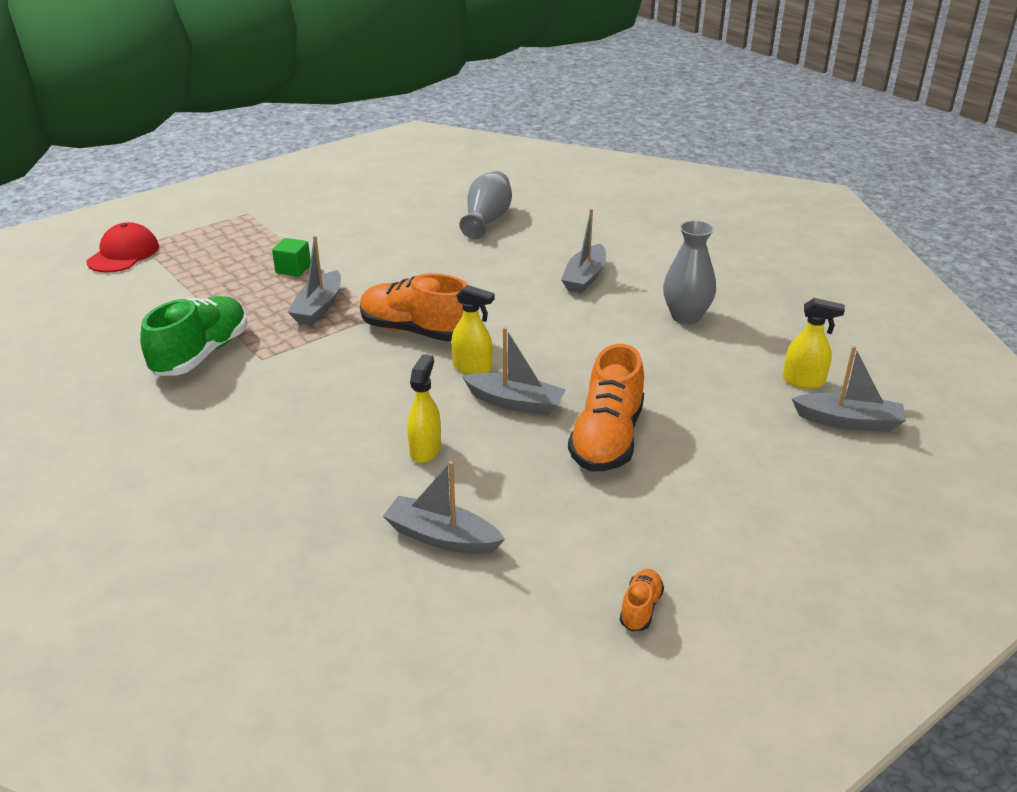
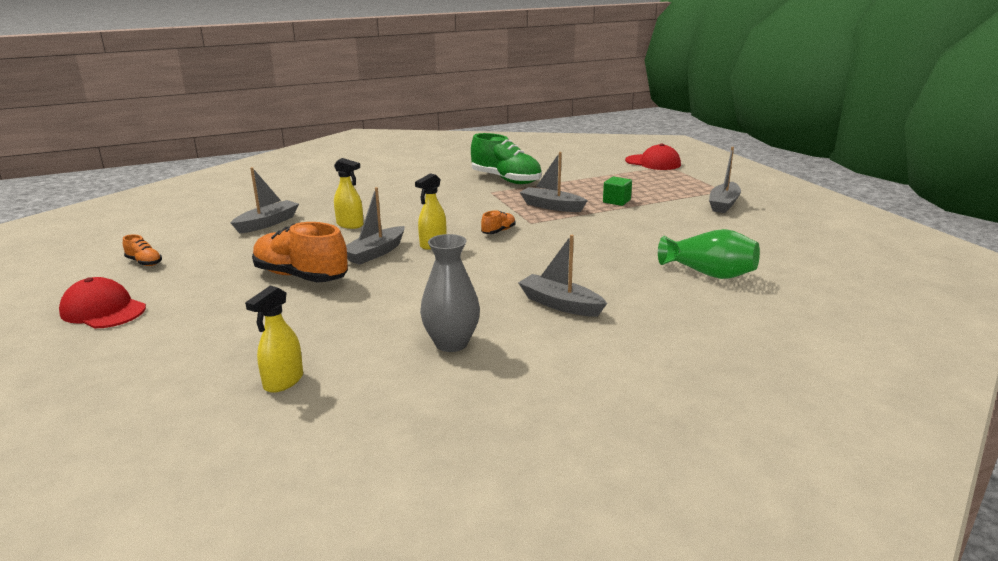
camera: 105 degrees right, 10 degrees down
(416, 331) = (498, 231): orange shoe -> orange shoe, size x0.45
(487, 220) = (709, 273): grey vase -> green vase
(784, 568) = (103, 310): none -> red cap
(849, 422) = (200, 388): grey boat -> grey boat (723, 204)

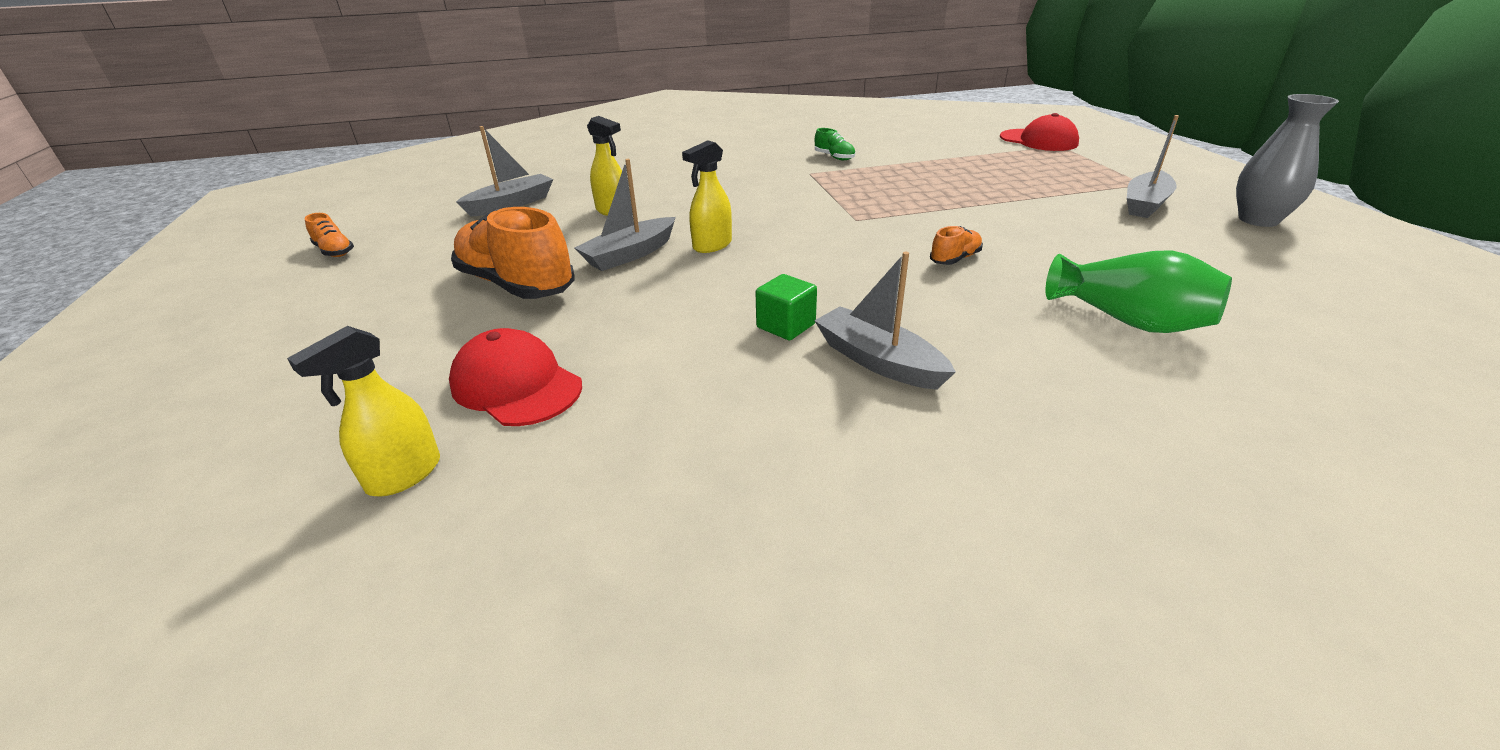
camera: 10 degrees right, 10 degrees up
(103, 310) = (239, 320): red cap -> red cap (516, 385)
(451, 343) = (688, 423): grey vase -> grey vase (1258, 220)
(498, 231) = (808, 230): orange shoe -> orange shoe (955, 259)
(506, 180) = (834, 157): green shoe -> green shoe, size x0.45
(551, 206) = (889, 197): grey boat -> none
(616, 201) = (983, 193): green cube -> green cube (786, 326)

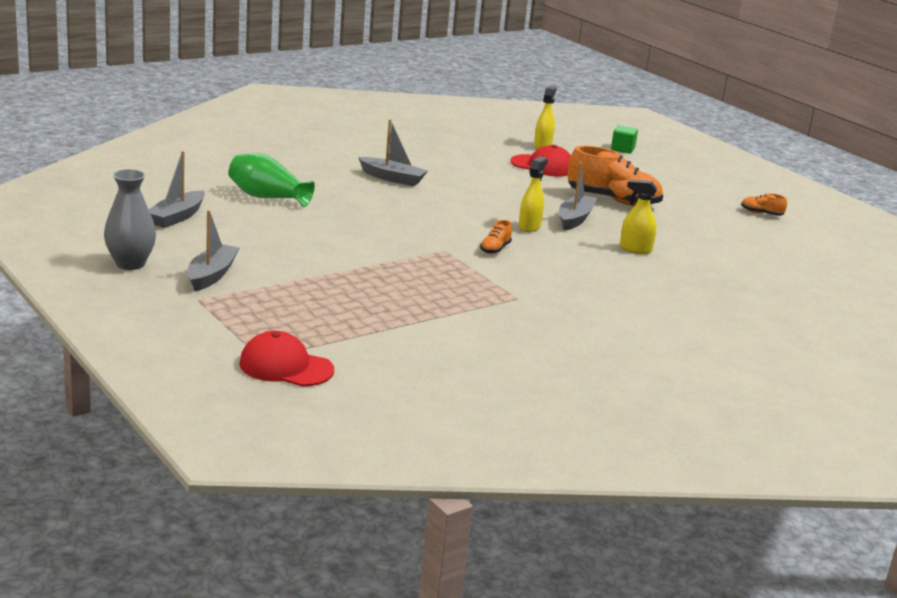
camera: 155 degrees right, 10 degrees down
(511, 204) = (722, 252): grey boat -> grey boat (177, 217)
(786, 326) = (445, 189): green cube -> green cube (622, 149)
(834, 157) = (510, 322): green shoe -> none
(955, 259) = (364, 225): orange shoe -> orange shoe (495, 249)

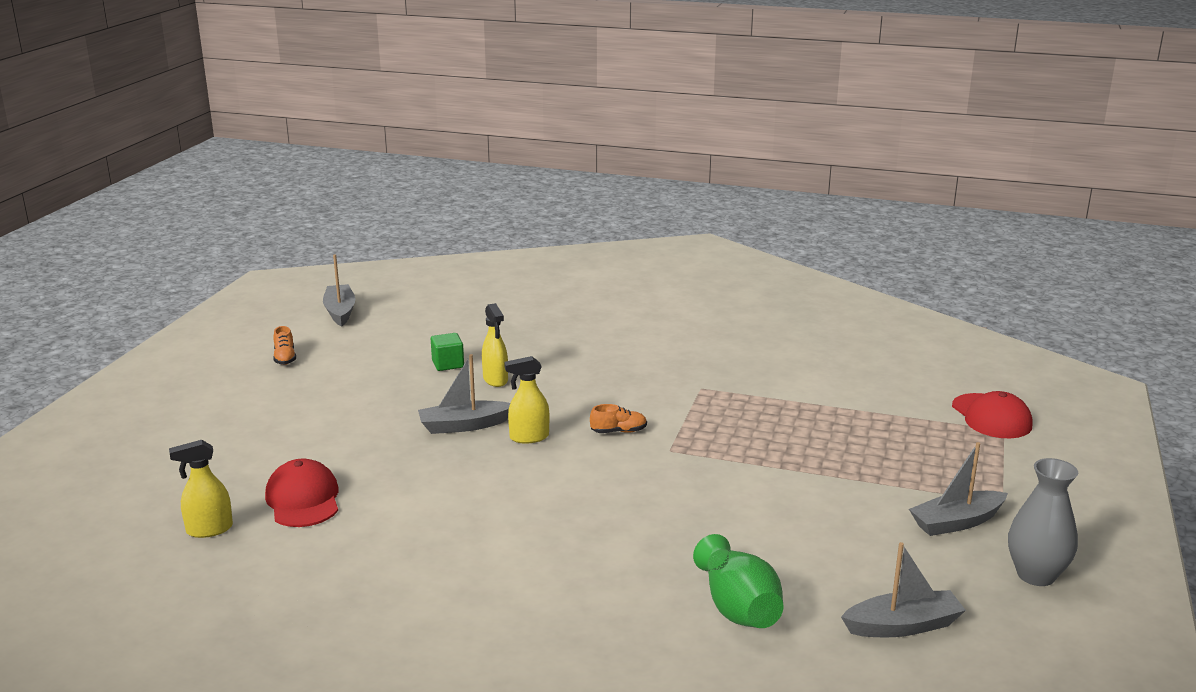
camera: 125 degrees left, 0 degrees up
(392, 178) = (521, 566): grey boat -> grey boat (340, 312)
(613, 200) = (368, 426): orange shoe -> none
(622, 149) = (141, 479): green cube -> green cube (448, 364)

